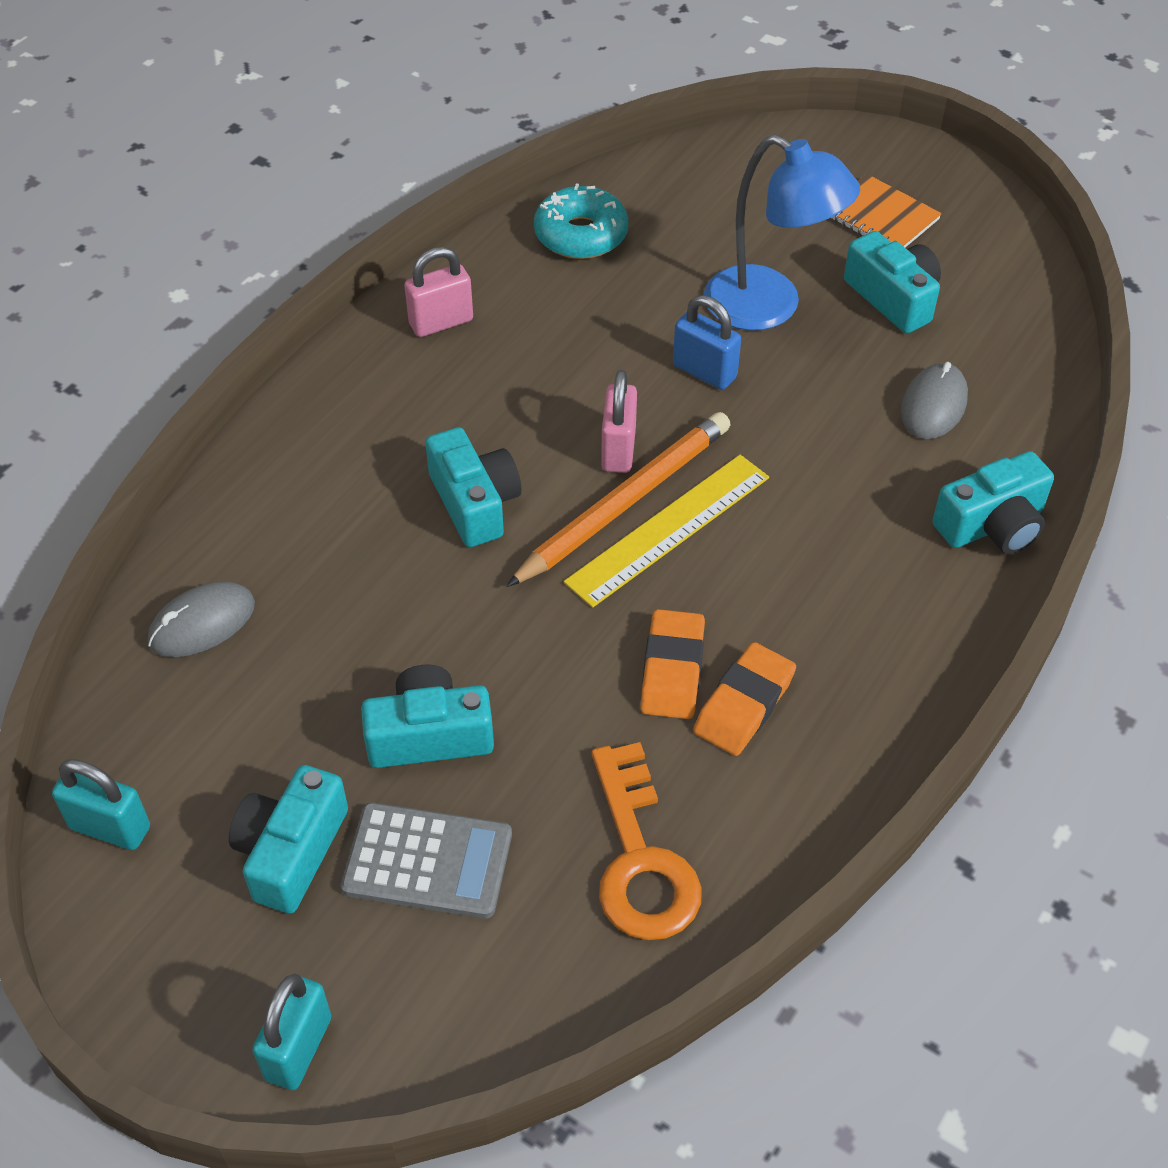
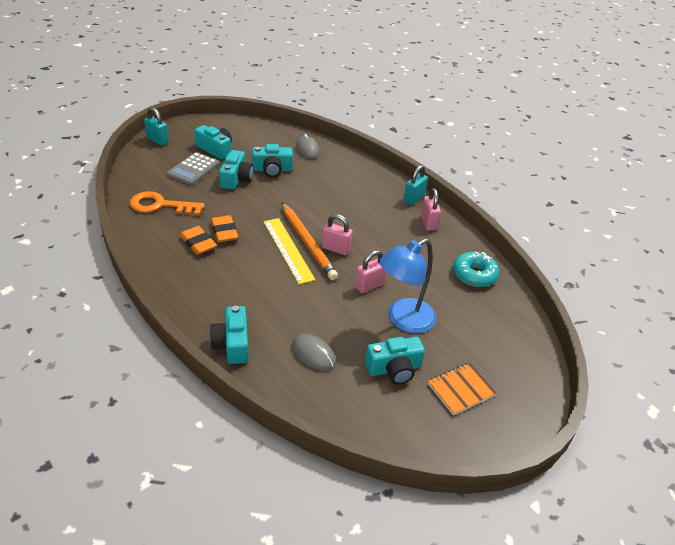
camera: 105 degrees right, 10 degrees down
(110, 827) = (246, 126): turquoise padlock -> turquoise padlock (413, 198)
(474, 503) = (327, 209): turquoise camera -> turquoise camera (272, 170)
(672, 670) = (224, 232): orange eraser -> orange eraser turned 45 degrees clockwise
(704, 372) = (369, 285): blue padlock -> pink padlock

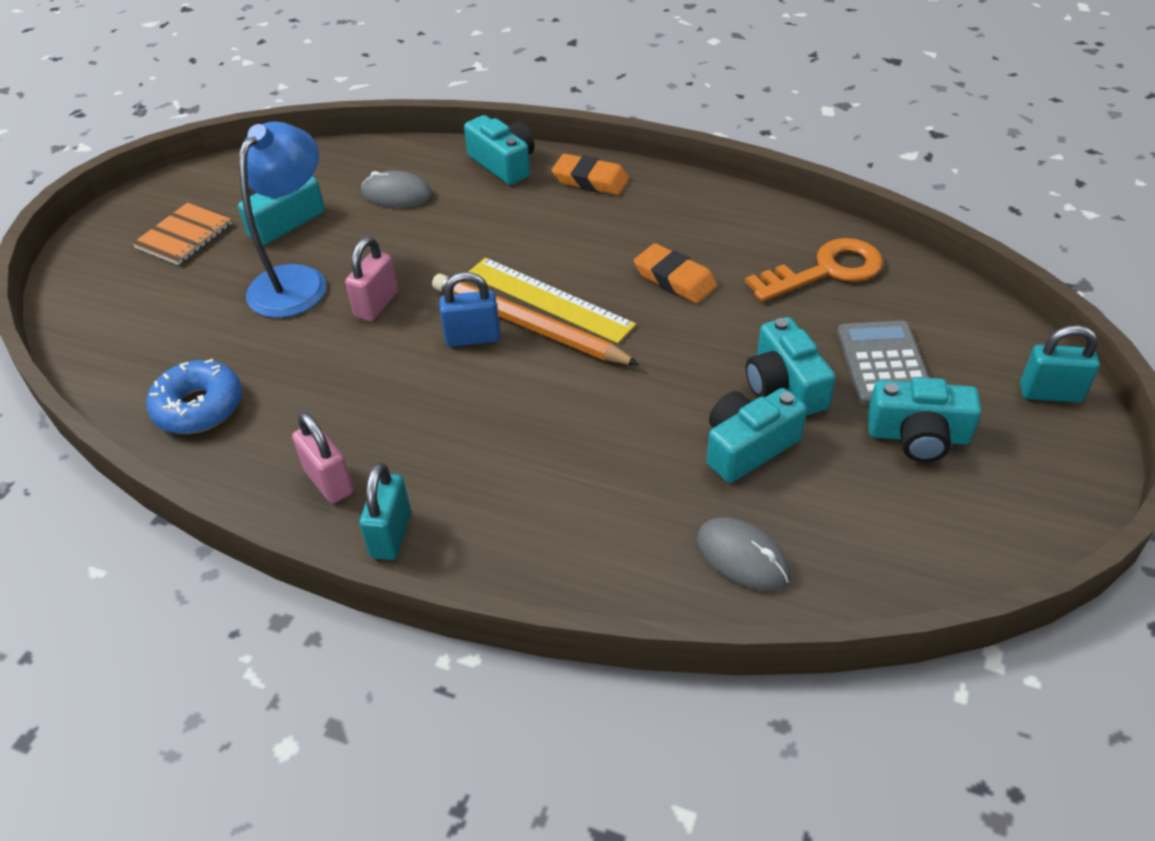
camera: 155 degrees right, 5 degrees up
(198, 243) = (689, 245): orange eraser -> orange eraser (590, 180)
(336, 249) = (473, 338): pink padlock -> blue padlock
(474, 274) = (199, 407): turquoise donut -> blue donut

